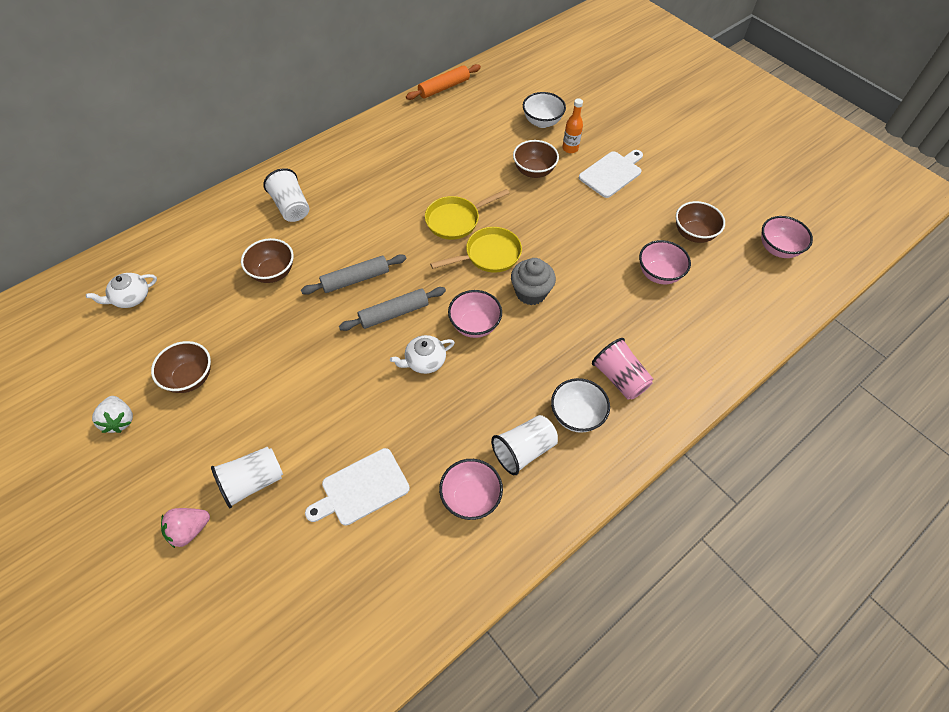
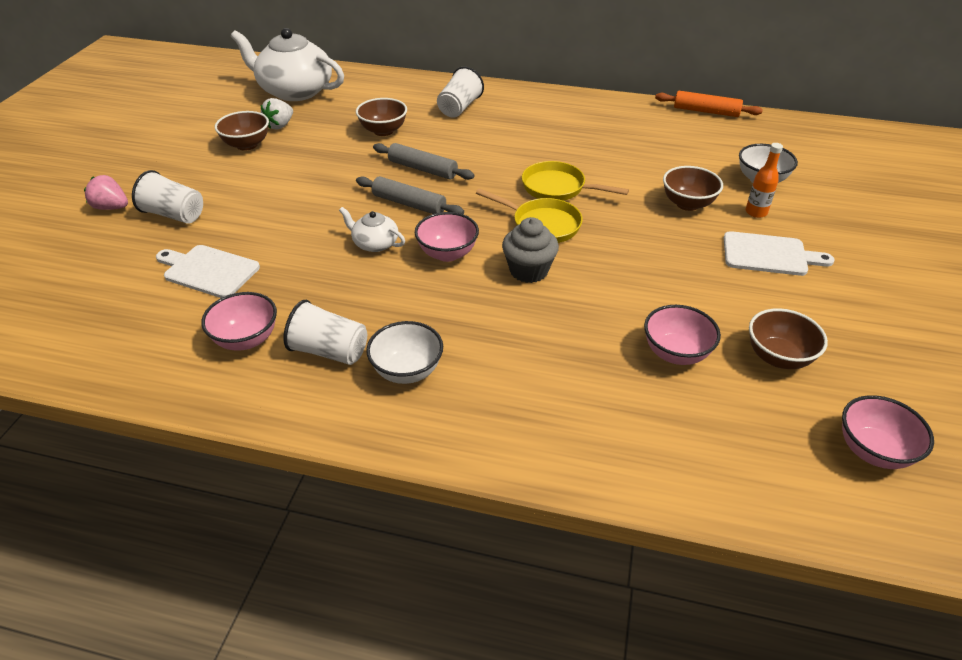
camera: 55 degrees right, 15 degrees down
(119, 420) = (185, 137): white strawberry -> white strawberry (280, 125)
(131, 297) = (295, 91): white teapot -> white teapot, size x2.16
(619, 378) = (489, 384): pink cup -> none

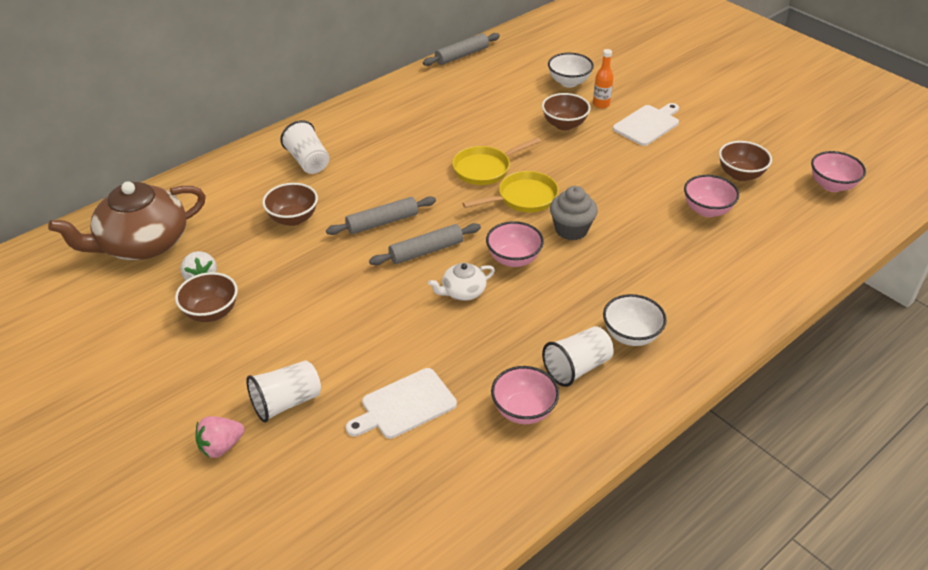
camera: 55 degrees left, 0 degrees up
(295, 91) = (142, 244): white teapot -> brown teapot
(706, 111) = (462, 55): orange rolling pin -> grey rolling pin

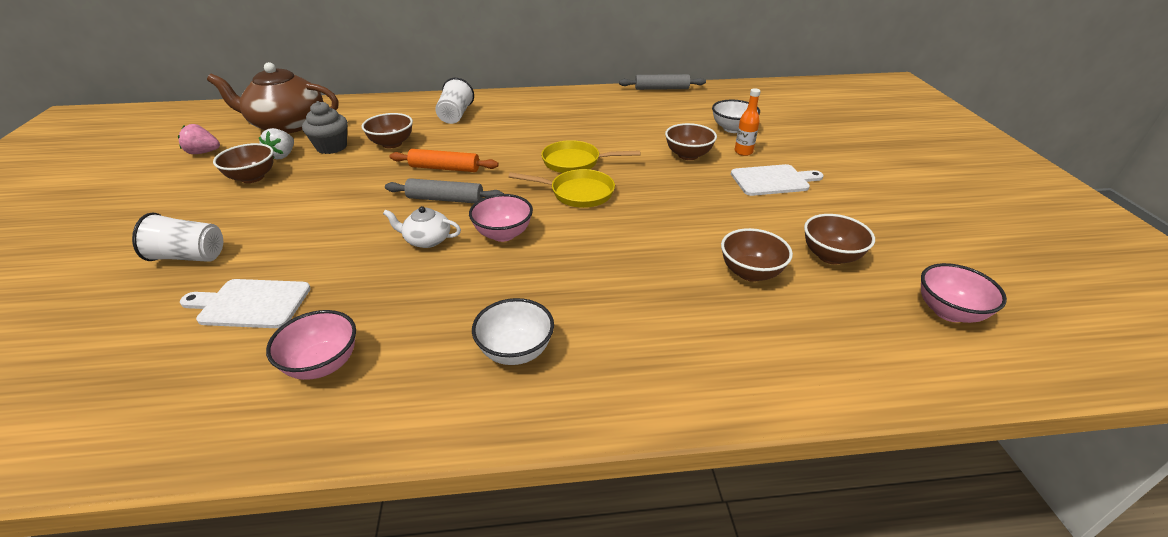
camera: 35 degrees right, 5 degrees down
(221, 446) = (106, 264): pink strawberry -> pink strawberry (203, 152)
(382, 222) = (444, 168): grey rolling pin -> orange rolling pin
(571, 230) = (586, 233): grey cupcake -> grey cupcake (331, 147)
(577, 368) = (424, 352): white cup -> none
(707, 210) = (750, 272): pink bowl -> brown bowl

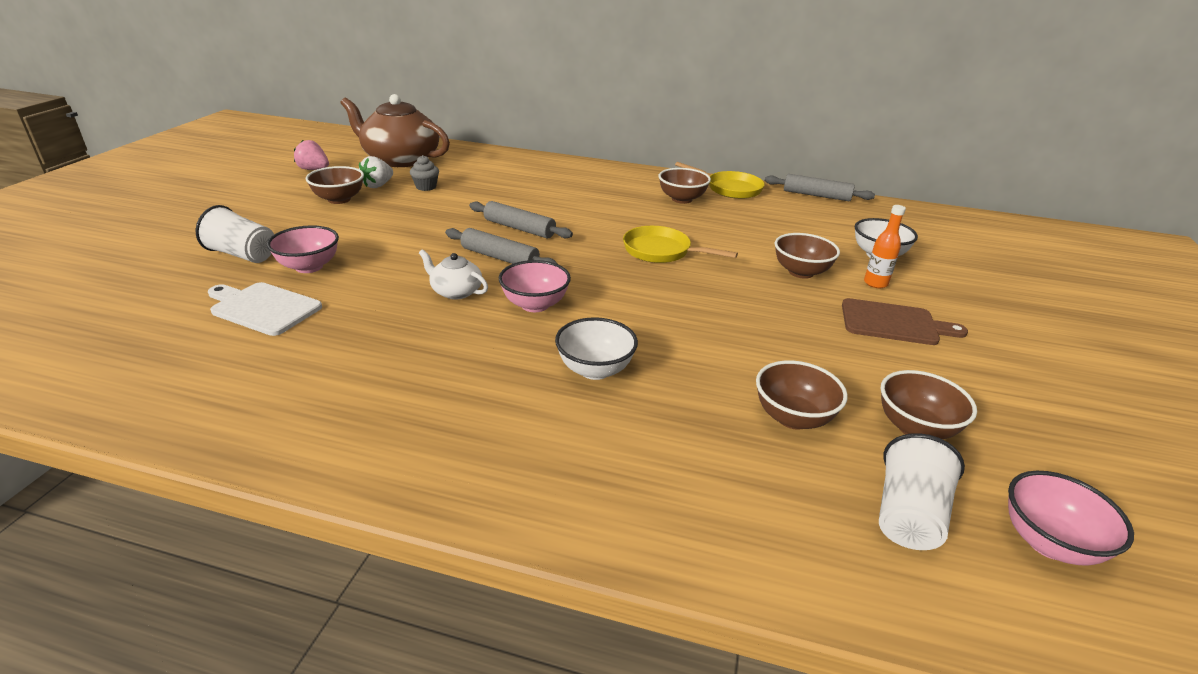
camera: 20 degrees right, 5 degrees down
(323, 364) = (285, 378): pink bowl -> pink bowl (309, 267)
(331, 147) = (426, 187): grey cupcake -> grey cupcake, size x0.65
(392, 144) = (484, 195): brown bowl -> brown bowl (682, 199)
(444, 168) = (519, 228): orange rolling pin -> grey rolling pin
(455, 115) = (564, 180): white cup -> white cup (907, 515)
(515, 351) = (469, 421): white bowl -> white bowl (595, 370)
(577, 193) = (642, 283): yellow pan -> yellow pan (730, 189)
(772, 180) = (893, 323): white cutting board -> brown cutting board

